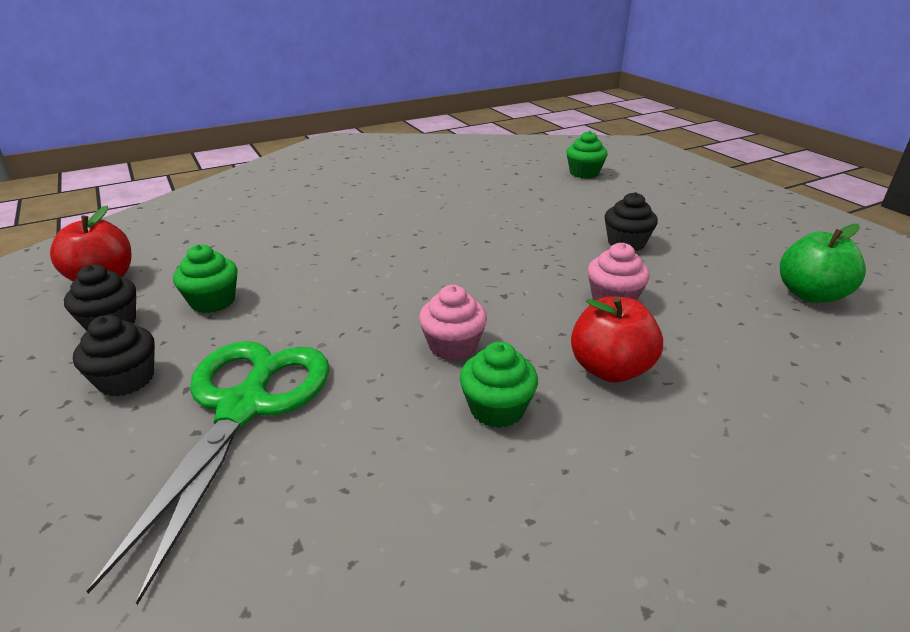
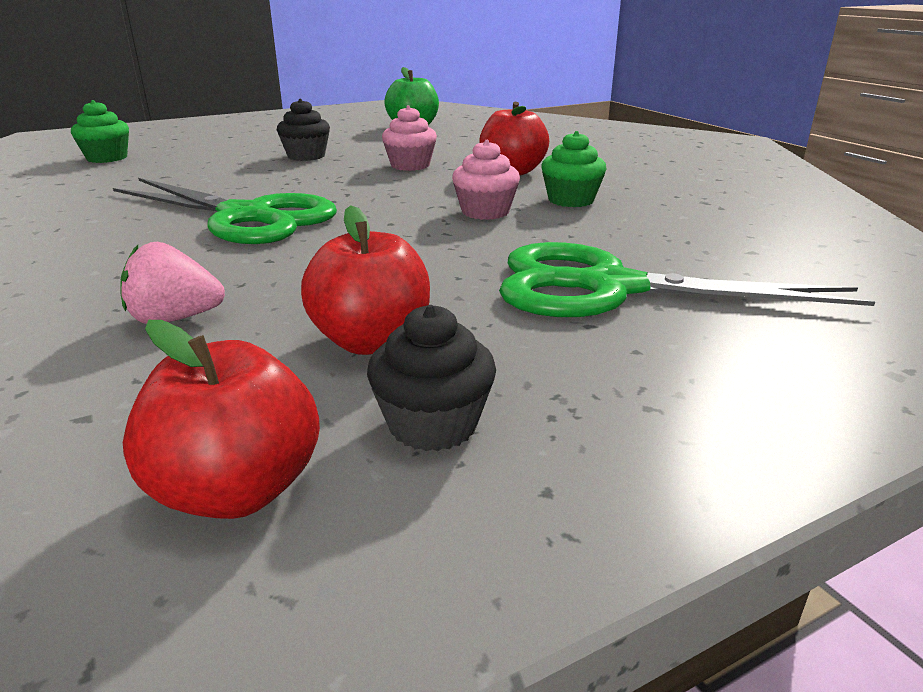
camera: 90 degrees left, 5 degrees down
(126, 379) = (585, 369): black cupcake -> none
(213, 301) = (371, 341): green cupcake -> red apple
(273, 243) = (175, 319): none -> pink strawberry
(441, 239) = (246, 217): none -> green scissors

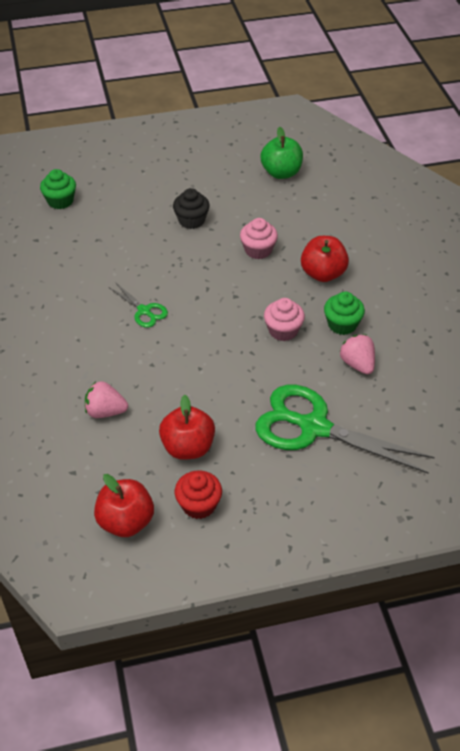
camera: 15 degrees right, 20 degrees up
(246, 217) = (144, 311): green scissors -> green scissors, size x0.46
(433, 424) = (199, 505): black cupcake -> red cupcake
(624, 225) = (357, 364): none -> pink strawberry

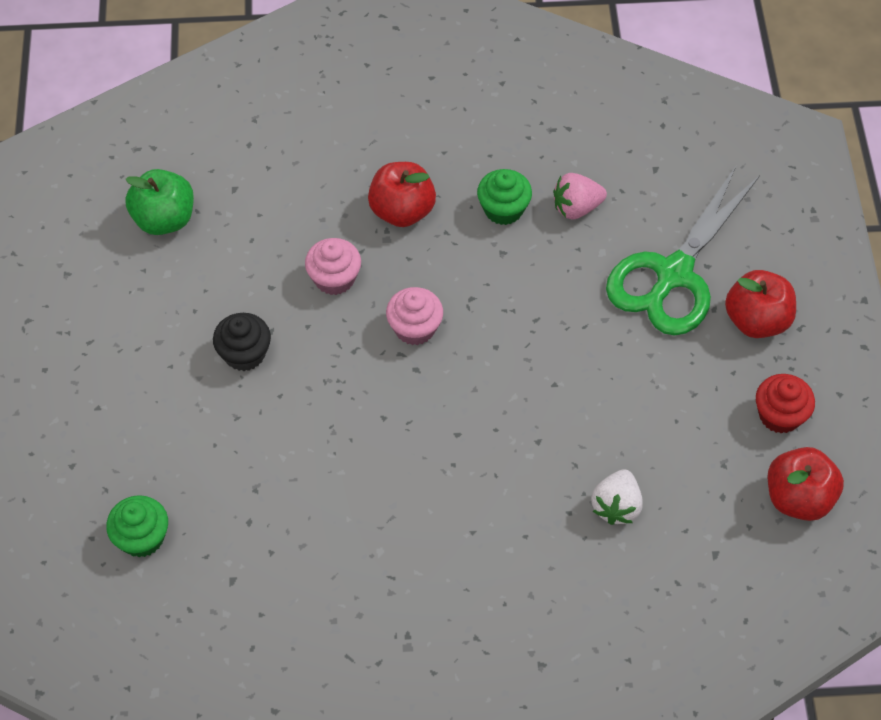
camera: 80 degrees left, 10 degrees up
(105, 411) = (616, 506): pink strawberry -> white strawberry
(144, 311) = (430, 439): green scissors -> none
(188, 447) = (689, 415): red apple -> red apple (756, 320)
(283, 330) = (502, 277): pink cupcake -> pink cupcake (415, 328)

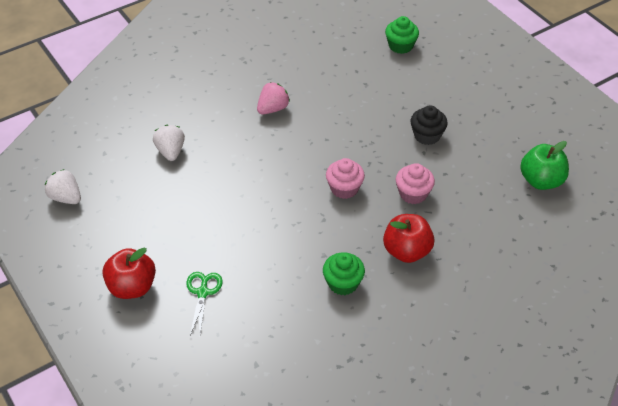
camera: 150 degrees right, 10 degrees down
(576, 208) = (295, 307): pink strawberry -> pink strawberry (272, 109)
(673, 274) = (203, 292): green scissors -> green scissors, size x0.46
(779, 415) = (94, 237): red cupcake -> none
(798, 498) = (66, 198): red apple -> white strawberry

